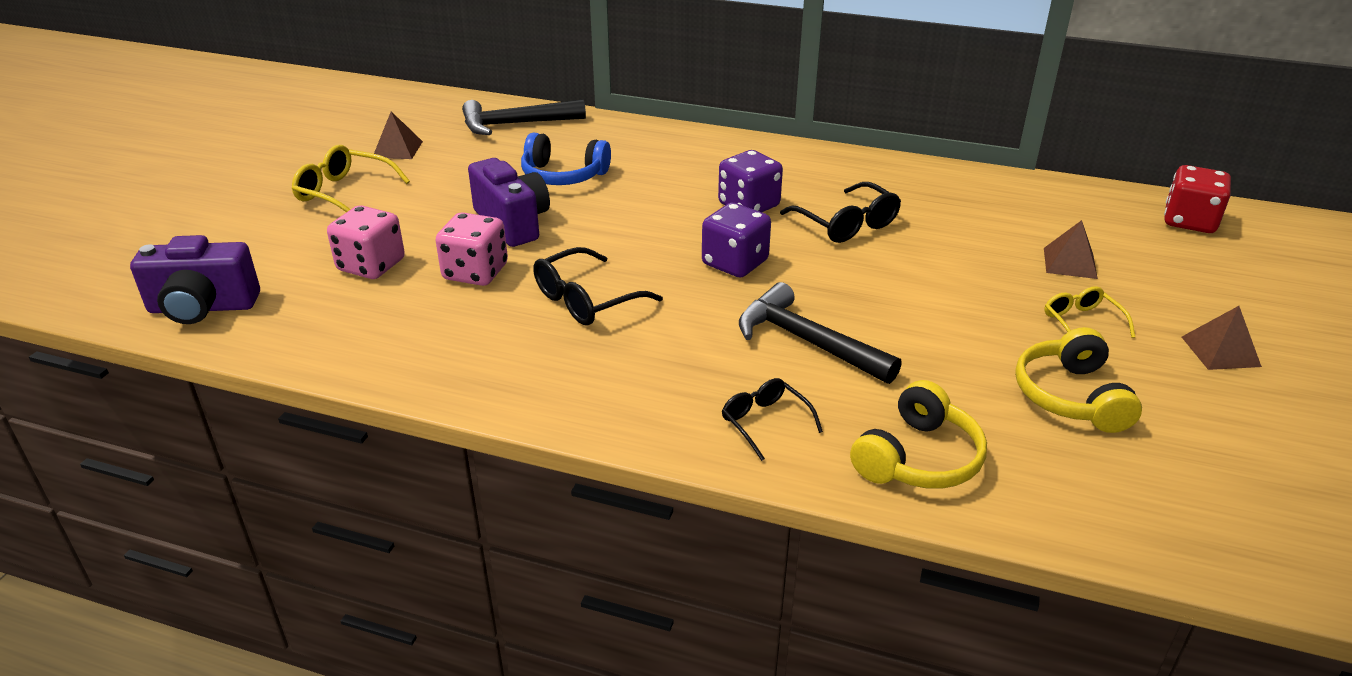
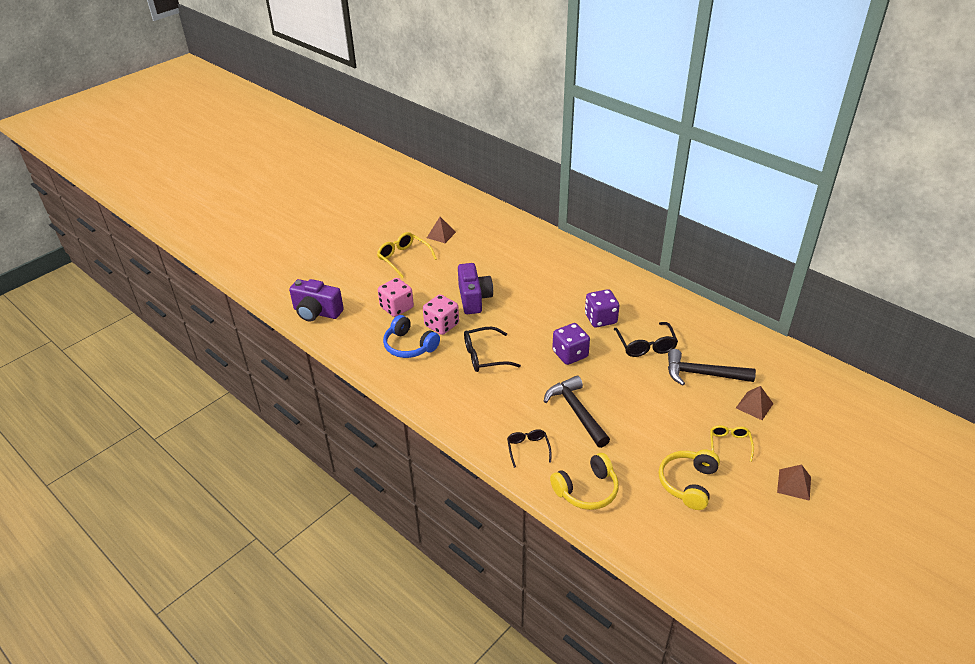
camera: 25 degrees right, 5 degrees up
(516, 124) = (509, 231): black hammer -> black hammer (702, 374)
(563, 175) = (515, 273): blue headphones -> blue headphones (409, 346)
(1189, 221) = (853, 398): red dice -> none

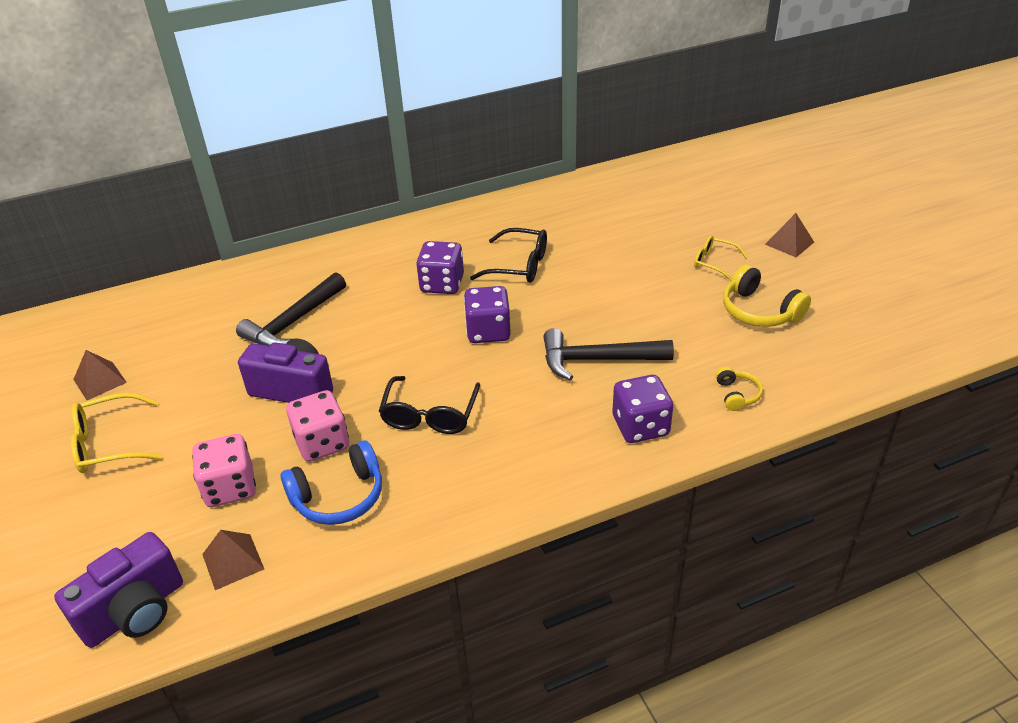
camera: 65 degrees left, 0 degrees up
(528, 449) = (640, 426): black glasses -> purple dice
(586, 490) = (737, 395): yellow headphones -> yellow headphones, size x0.55
(702, 374) = (596, 242): black hammer -> black hammer (294, 322)
(754, 406) = (666, 226): brown pyramid -> brown pyramid (233, 561)

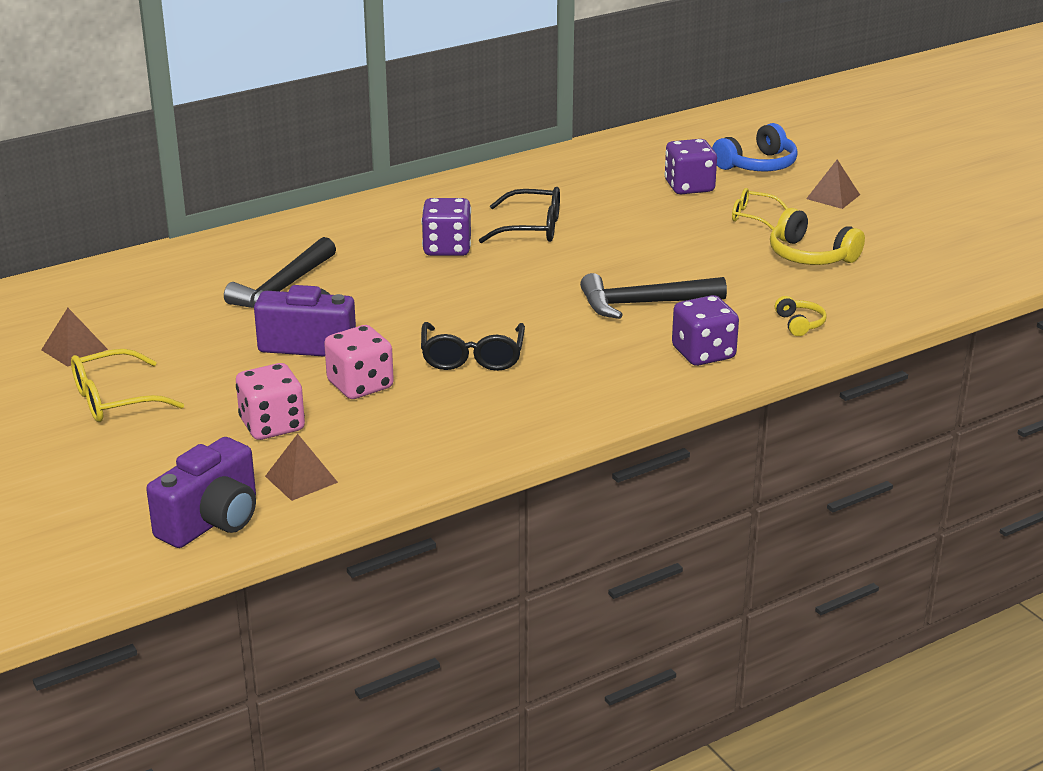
camera: 10 degrees left, 10 degrees down
(339, 496) = (396, 425): blue headphones -> blue headphones (757, 165)
(488, 331) = (514, 286): purple dice -> purple dice (689, 187)

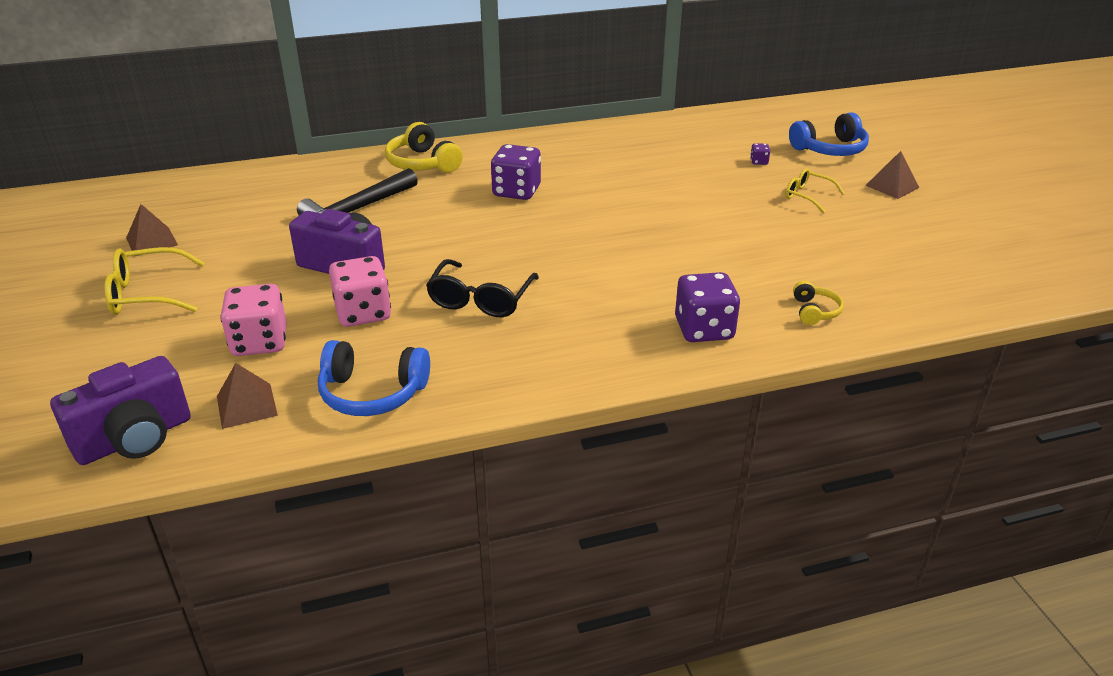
camera: 15 degrees right, 5 degrees up
(417, 451) = (372, 393): none -> blue headphones
(532, 228) = (600, 182): black glasses -> none
(644, 304) = (668, 268): black hammer -> none
(689, 187) = (759, 162): purple dice -> purple dice, size x0.43
(810, 256) = (850, 241): yellow headphones -> yellow headphones (423, 163)

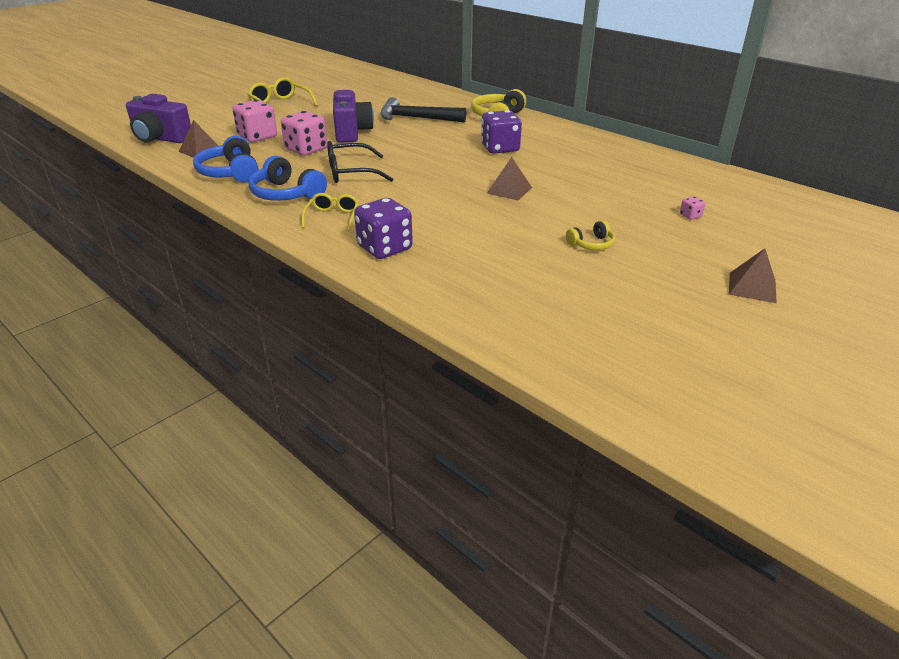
camera: 60 degrees right, 0 degrees up
(151, 241) = (329, 91): brown pyramid -> brown pyramid (509, 190)
(759, 162) = (690, 216): purple dice -> pink dice
(807, 196) = (659, 249): yellow glasses -> yellow glasses (332, 217)
(814, 311) = (457, 287): yellow headphones -> yellow headphones (591, 244)
(830, 149) = (778, 242): blue headphones -> blue headphones (286, 194)

